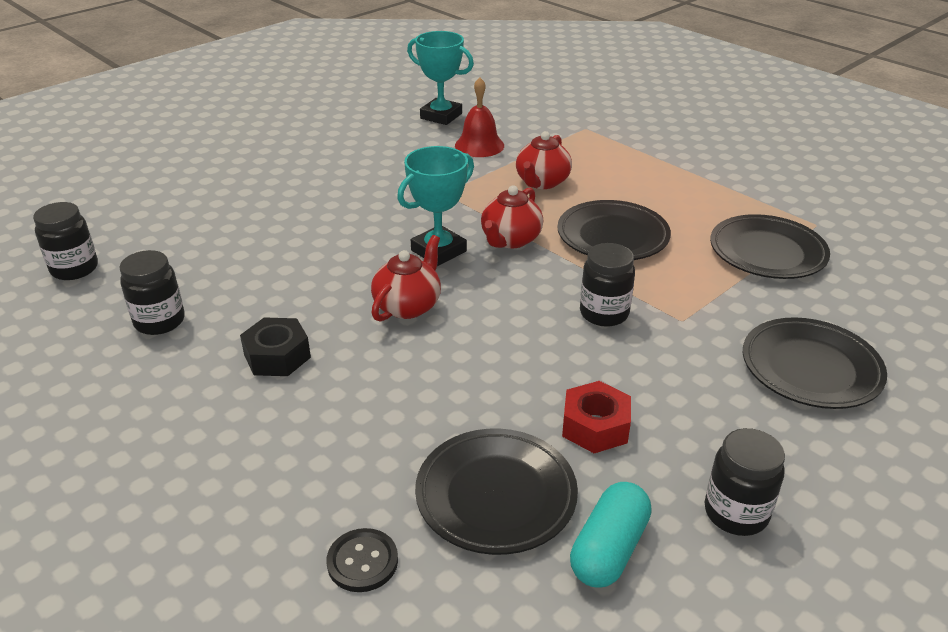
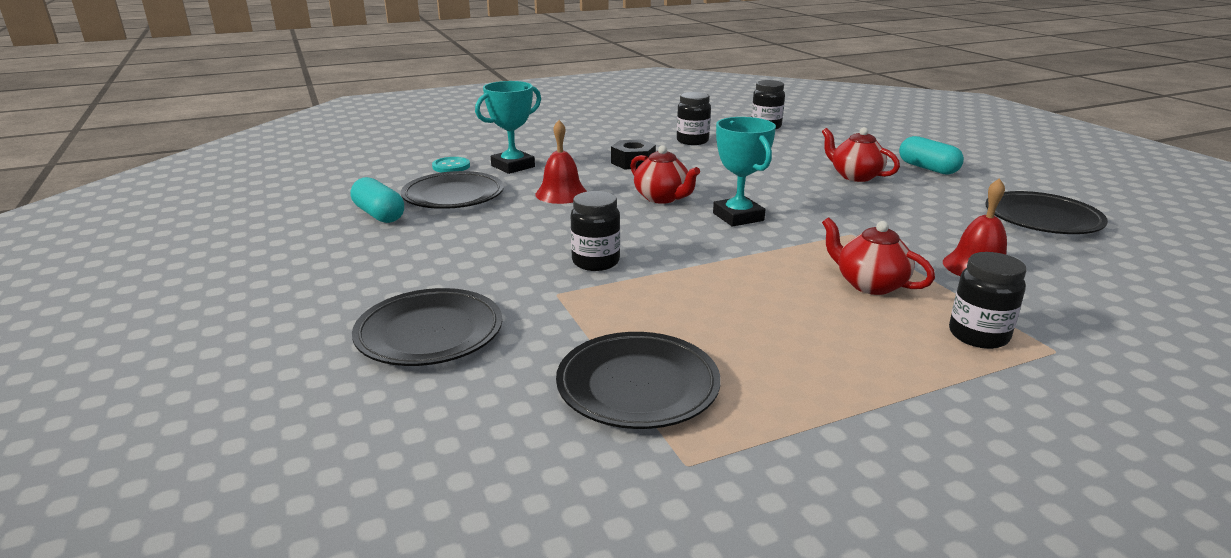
camera: 110 degrees right, 10 degrees down
(242, 161) = (927, 168): none -> turquoise capsule
(362, 561) = (451, 166): black button -> turquoise button
(432, 389) = (561, 194): none -> red bell
(441, 116) = (1070, 259): turquoise trophy -> turquoise trophy (513, 166)
(510, 240) = (743, 247): red teapot -> red teapot (855, 176)
(595, 426) = (473, 231): red nut -> none
(612, 236) = (726, 296): black plate -> black plate (1042, 219)
(736, 513) = (348, 254): black jar -> black jar (978, 335)

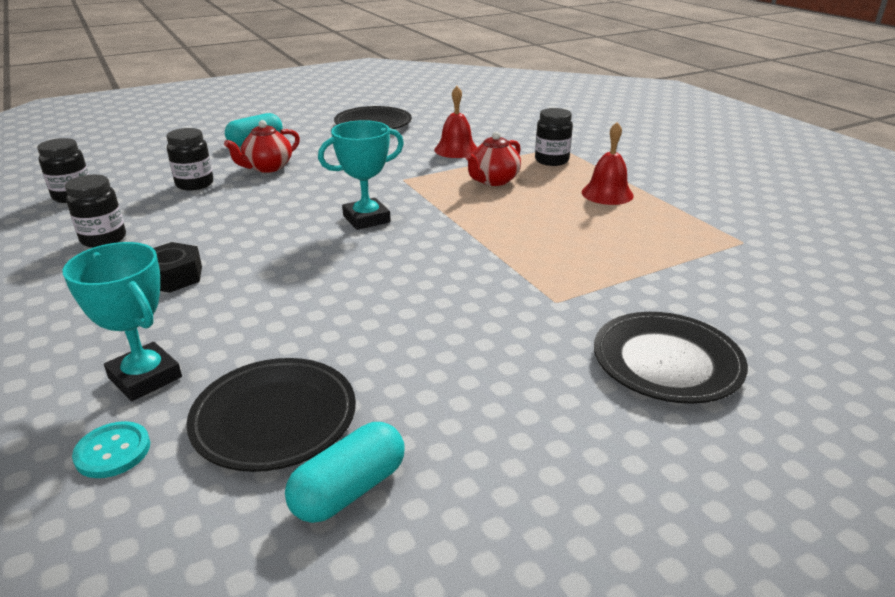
camera: 95 degrees left, 5 degrees up
(561, 194) = (282, 321): red bell -> red bell (607, 194)
(595, 262) = (482, 285): black jar -> black jar (195, 184)
(637, 386) = (678, 258): black plate -> none
(662, 198) = (310, 255): red teapot -> none

